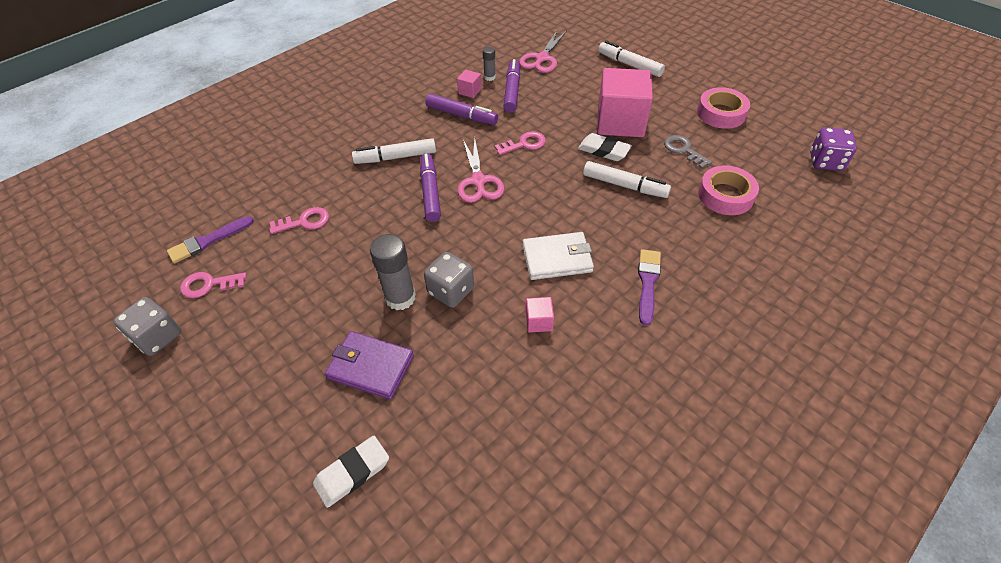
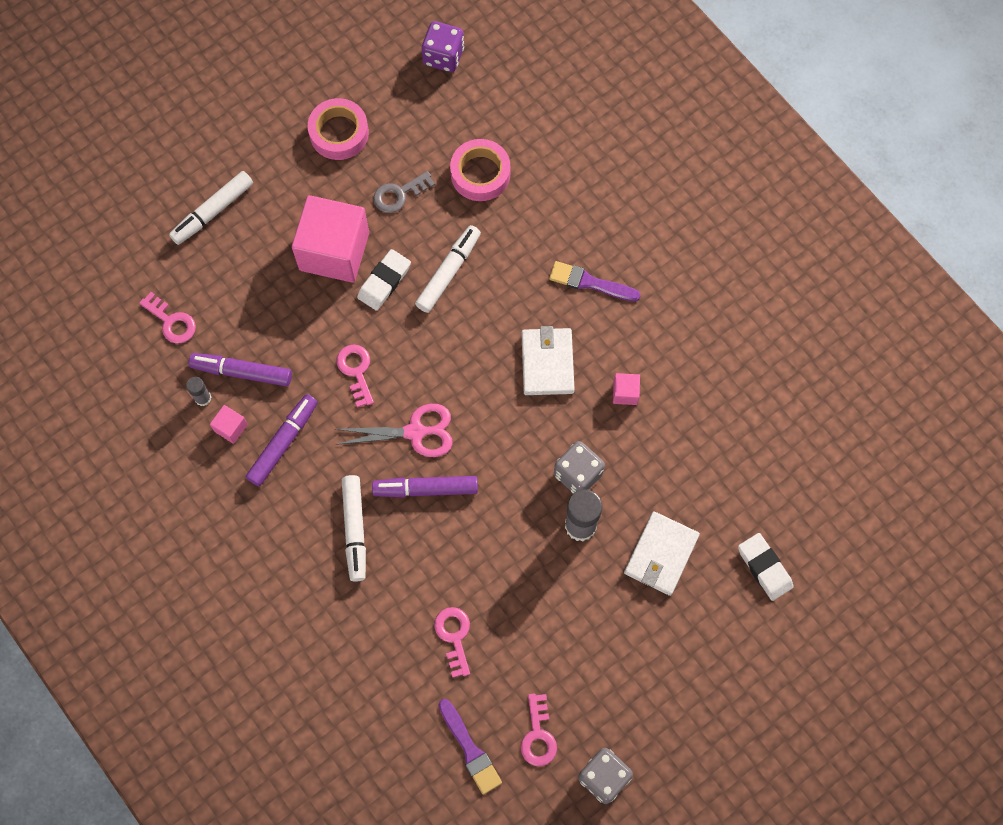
camera: 85 degrees left, 20 degrees up
(370, 367) = (661, 554): purple wallet -> white wallet
(542, 58) = (171, 321): pink scissors -> pink key

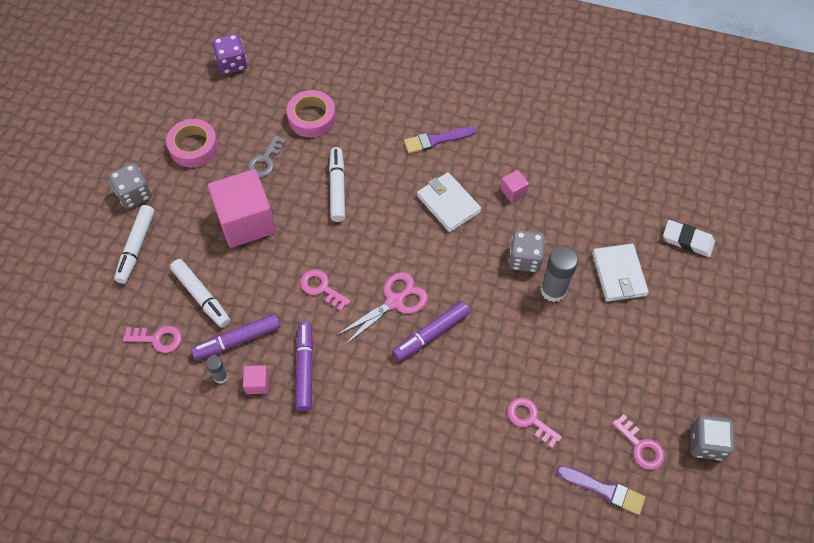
camera: 35 degrees left, 10 degrees down
(247, 151) = (134, 194): none -> grey dice
(354, 530) = (403, 394): white marker -> white marker (201, 296)
(384, 281) = (297, 220): white eraser -> none

